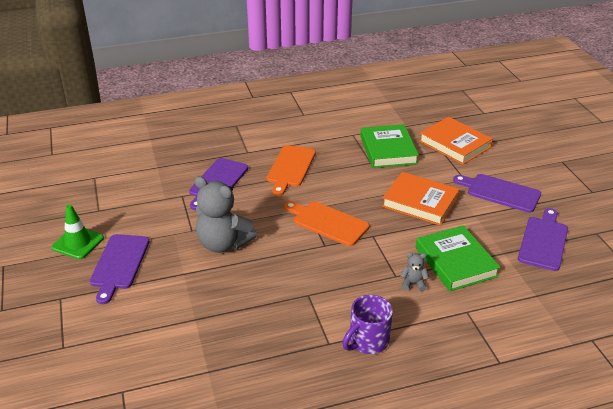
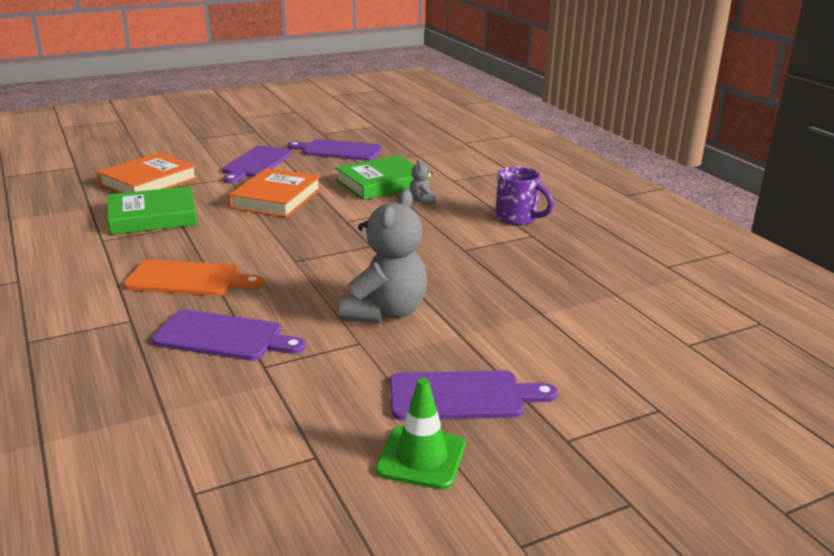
camera: 100 degrees left, 10 degrees down
(327, 222) = (324, 246): orange cutting board -> none

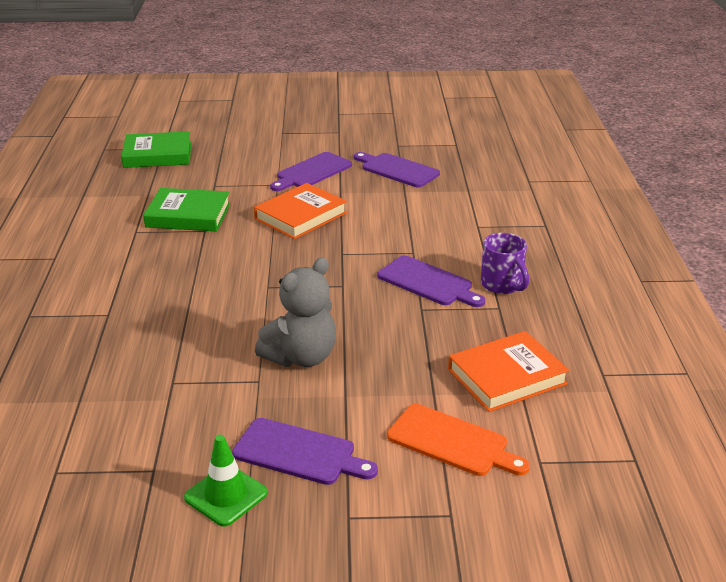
camera: 25 degrees right, 5 degrees up
(149, 181) = (209, 176): orange book -> orange book (507, 376)
(188, 279) = (173, 286): orange cutting board -> orange cutting board (452, 442)
(223, 337) = (162, 348): purple cutting board -> purple cutting board (428, 282)
(381, 183) = (406, 217): green book -> green book (157, 155)
(422, 200) = (428, 245): grey teddy bear -> none

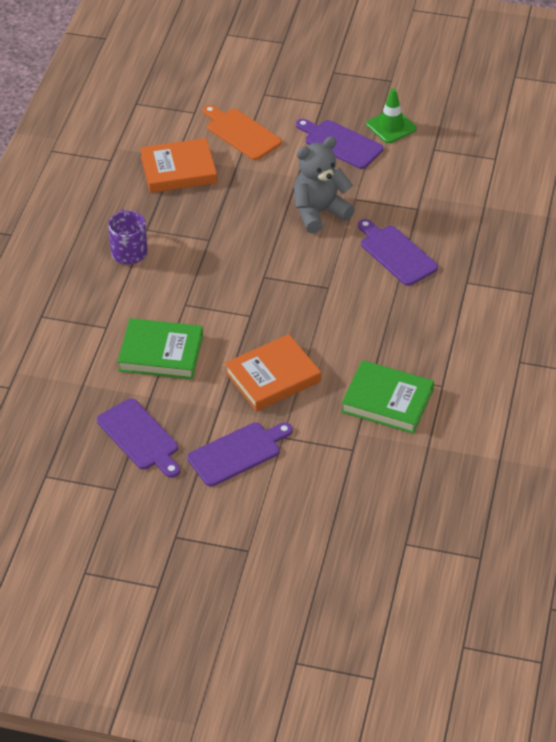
camera: 165 degrees left, 15 degrees up
(157, 155) = (413, 528): green book -> green book (161, 353)
(428, 282) = (189, 266): purple cutting board -> purple cutting board (396, 253)

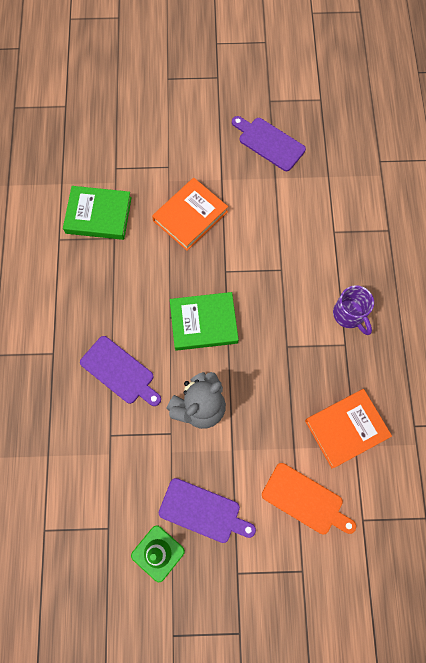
camera: 165 degrees right, 25 degrees up
(161, 353) = (282, 217): green book -> green book (203, 323)
(237, 453) = (196, 146): purple cutting board -> none

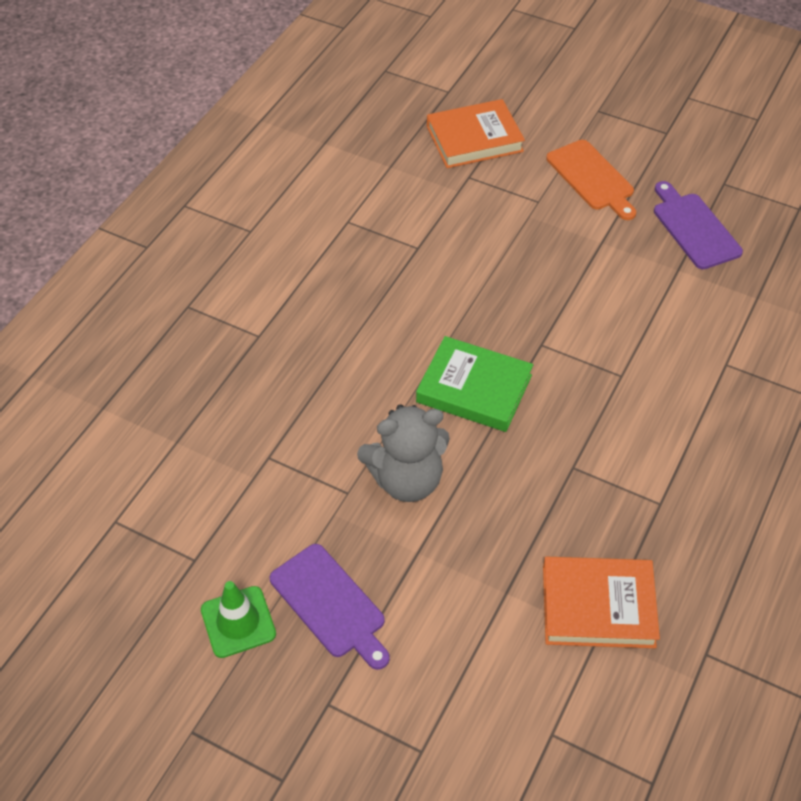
camera: 30 degrees right, 20 degrees down
(98, 215) = (414, 216): green book -> none
(120, 371) = (328, 393): purple cutting board -> none
(190, 216) = (533, 265): orange book -> orange book (474, 139)
(305, 500) = (482, 664): orange cutting board -> orange cutting board (592, 178)
(349, 315) = (689, 470): purple mug -> none

